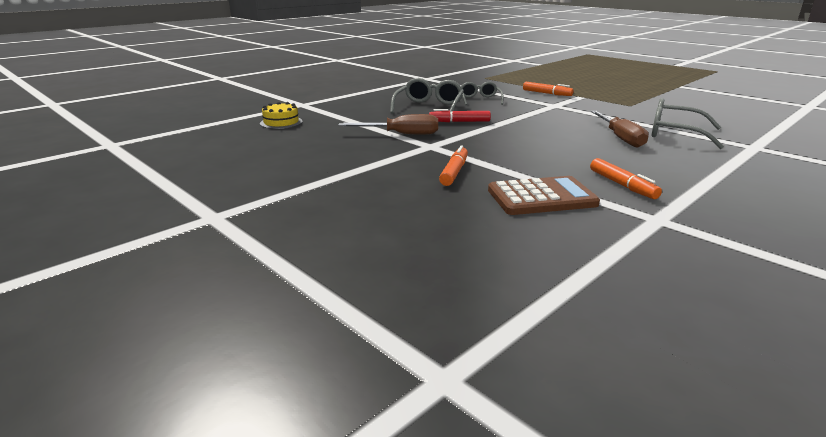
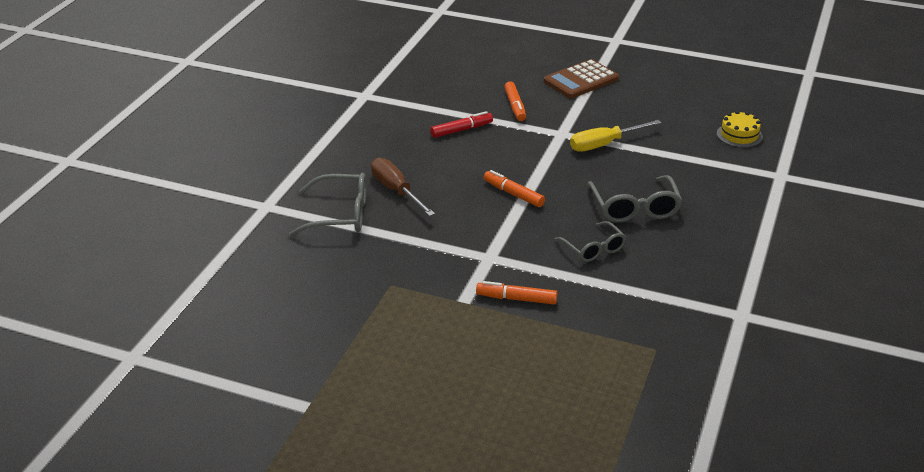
camera: 155 degrees right, 10 degrees up
(401, 134) = (604, 144): brown screwdriver -> yellow screwdriver
(459, 122) = (571, 182): red marker -> red marker (461, 130)
(541, 197) = (441, 96): brown calculator -> brown calculator (581, 80)
(622, 185) = (388, 121): orange marker -> orange marker (513, 194)

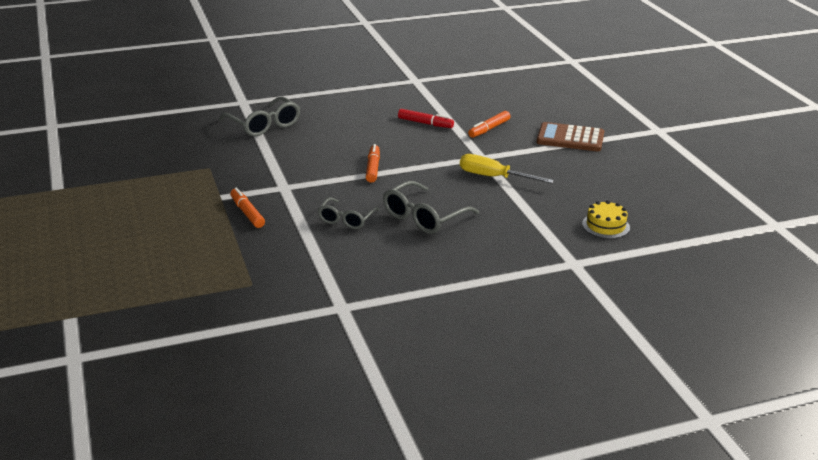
camera: 50 degrees right, 5 degrees down
(396, 191) = (317, 131): brown screwdriver -> none

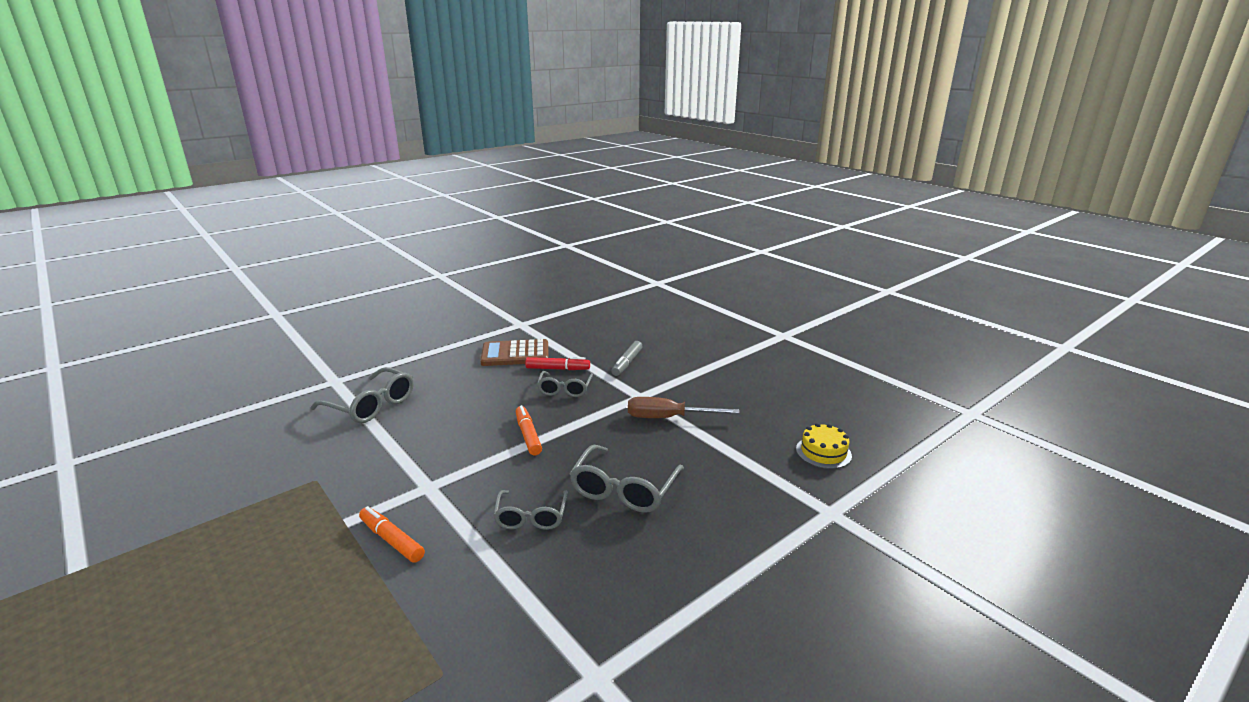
camera: 20 degrees left, 5 degrees down
(421, 140) = (565, 389): none -> grey glasses
(489, 129) = (627, 363): orange marker -> grey marker
(494, 177) = (668, 418): yellow screwdriver -> brown screwdriver
(570, 138) = (712, 358): brown calculator -> brown calculator (515, 354)

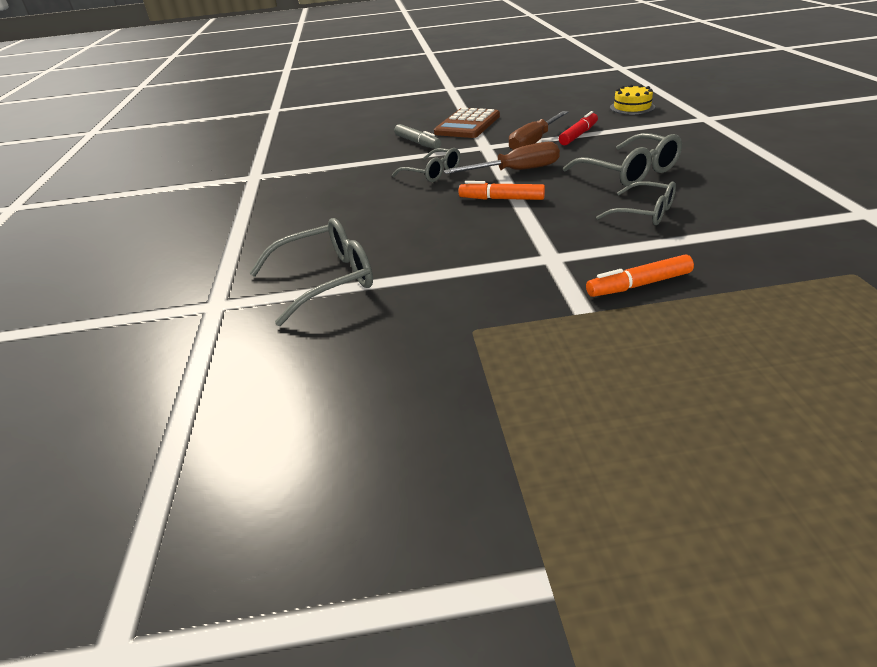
camera: 55 degrees left, 10 degrees up
(515, 354) = (321, 186): brown calculator -> brown calculator (467, 125)
(557, 369) = (386, 171): red marker -> red marker (578, 135)
(591, 426) = (516, 171): none -> brown screwdriver

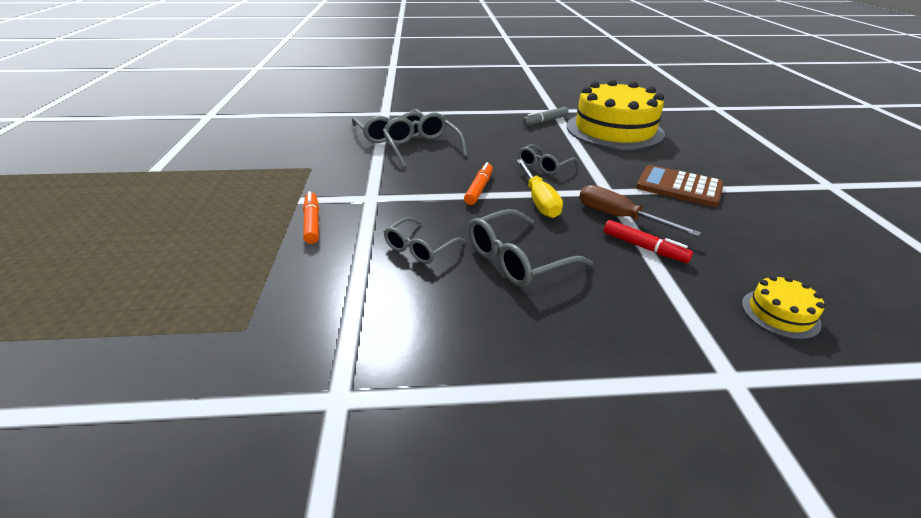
camera: 90 degrees right, 0 degrees up
(330, 147) = (614, 130): none -> yellow cake
(384, 247) = (422, 148): none -> grey glasses
(417, 143) = (622, 162): grey marker -> grey marker (545, 121)
(516, 171) = (539, 200): brown screwdriver -> yellow screwdriver

